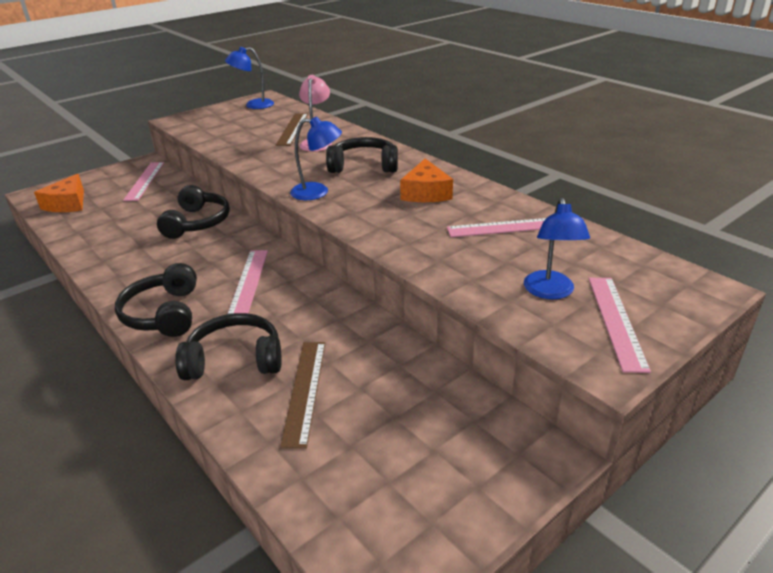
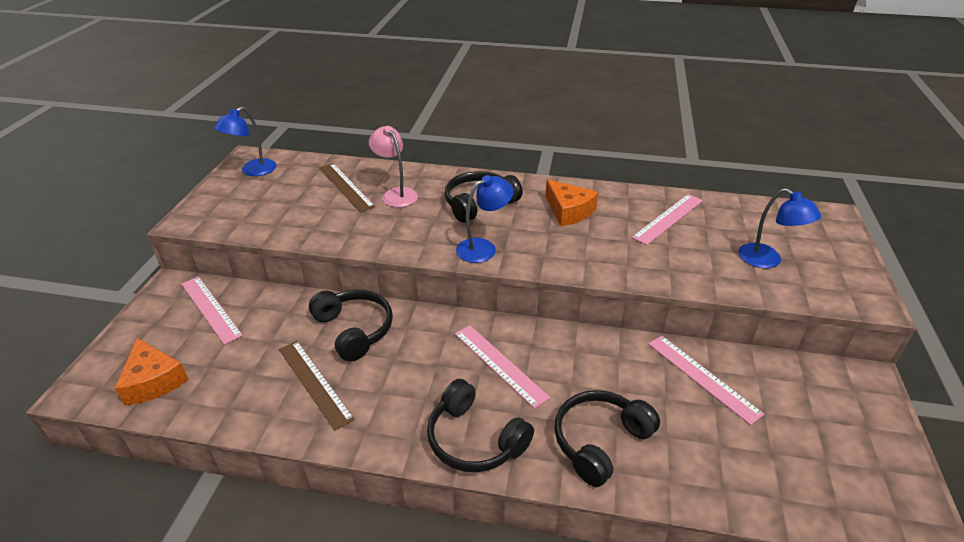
camera: 40 degrees left, 5 degrees up
(305, 391) = (685, 432): brown ruler -> brown ruler (315, 382)
(616, 321) = (827, 264): pink ruler -> pink ruler (702, 377)

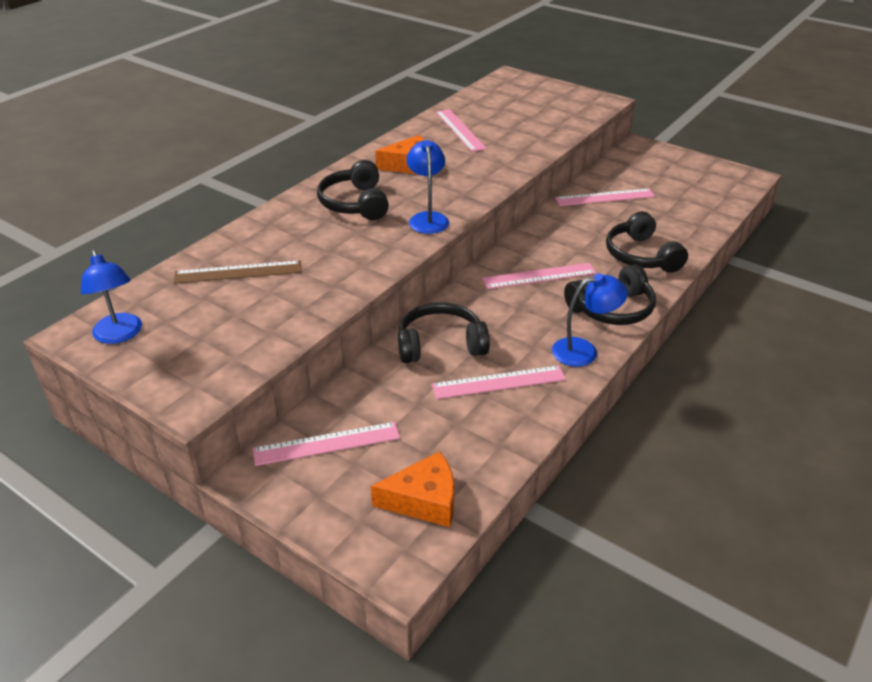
camera: 65 degrees left, 0 degrees up
(315, 382) = (498, 382): brown ruler -> pink ruler
(396, 194) = (288, 244): pink lamp -> none
(767, 261) = (541, 115): blue lamp -> blue lamp (584, 351)

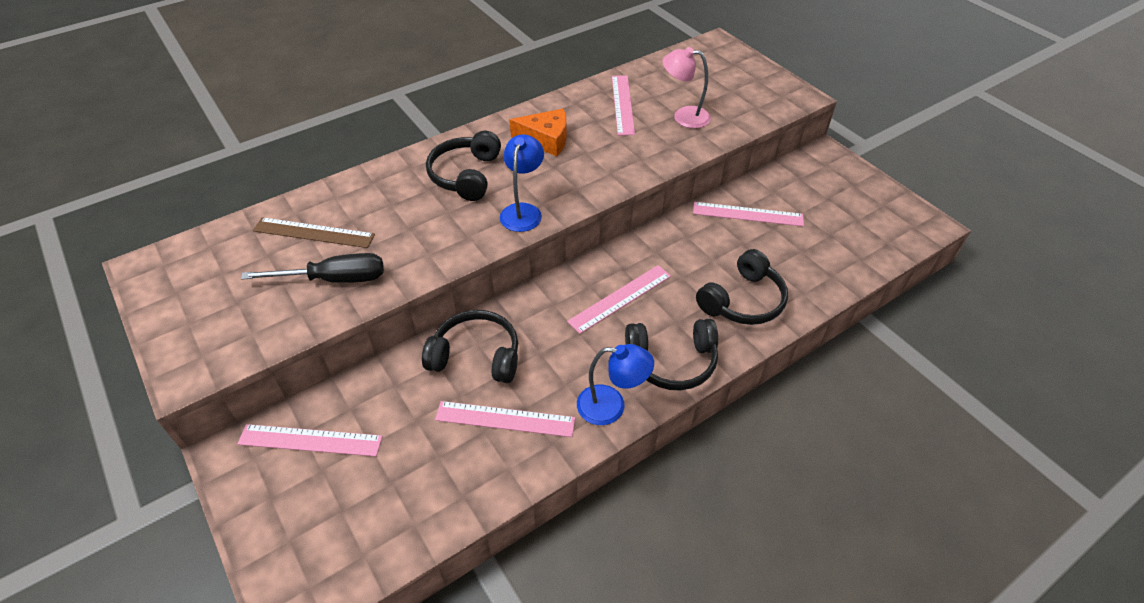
camera: 20 degrees right, 10 degrees up
(120, 335) = (176, 278): blue lamp -> none
(286, 301) = (334, 279): none -> black screwdriver
(424, 500) = (356, 537): orange cheese -> none
(519, 129) = (683, 116): none -> pink lamp
(539, 276) = (620, 298): pink ruler -> pink ruler turned 45 degrees counterclockwise
(641, 256) = (743, 301): black headphones -> black headphones turned 135 degrees counterclockwise

